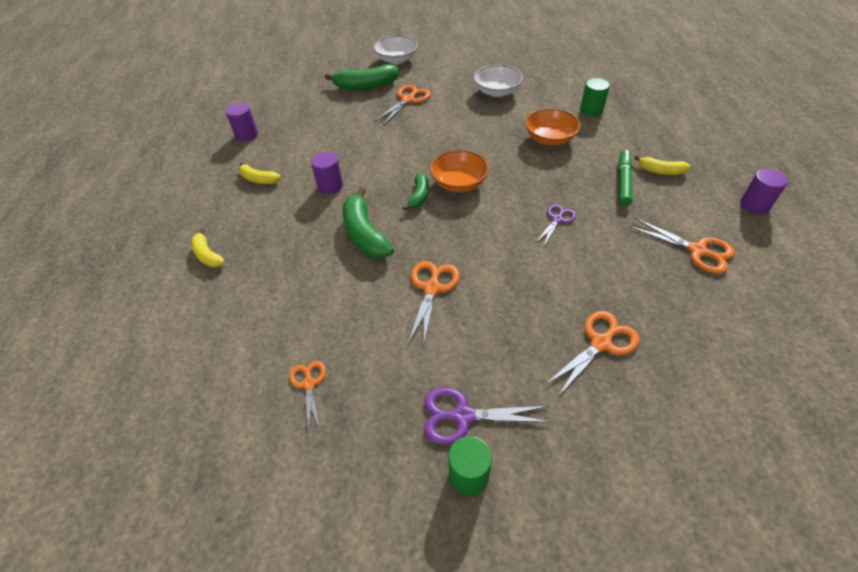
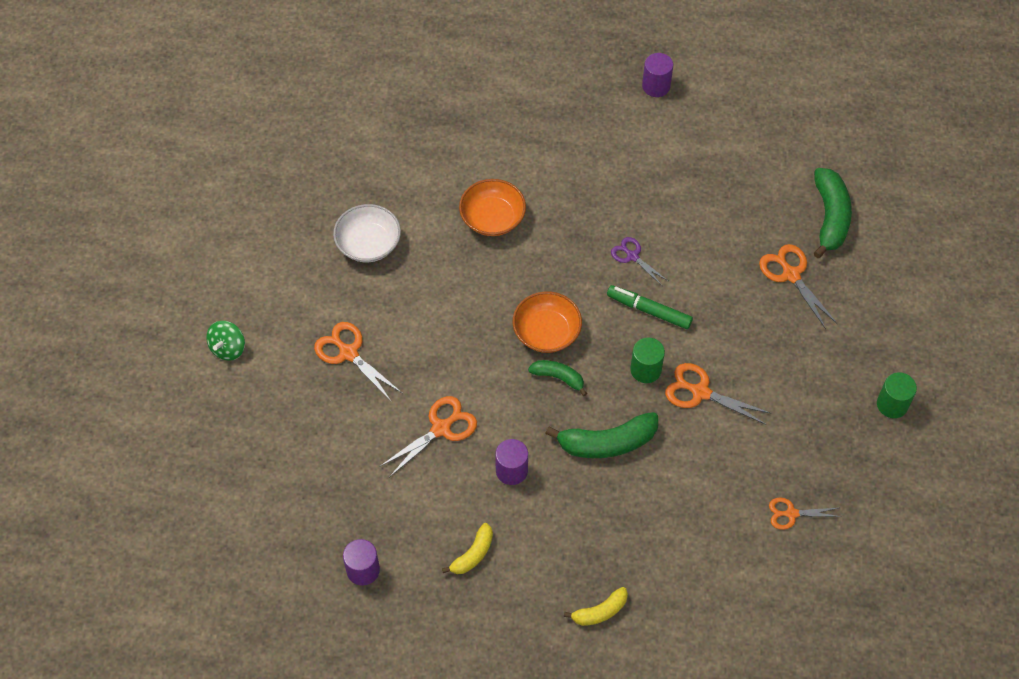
camera: 80 degrees left, 10 degrees up
(365, 86) = (290, 401): green banana -> green banana (830, 217)
(397, 60) = (228, 348): white bowl -> green spinning top
(463, 416) = (842, 397): purple scissors -> none
(591, 110) = (450, 157): green cylinder -> green cylinder (645, 370)
(623, 182) = (591, 177): green marker -> green marker (649, 310)
(660, 171) = (583, 138): yellow banana -> none
(697, 250) = (703, 159): orange scissors -> orange scissors (441, 428)

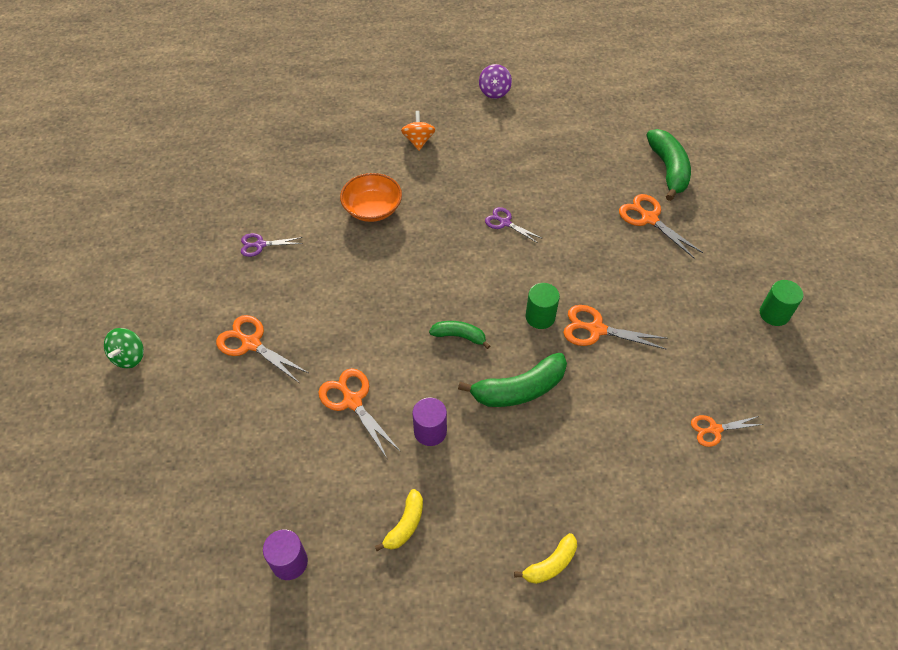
camera: 10 degrees left, 5 degrees down
(368, 244) = (260, 245): white bowl -> purple scissors
(441, 428) = (352, 401): orange scissors -> orange scissors turned 75 degrees counterclockwise
(546, 332) = (440, 297): orange bowl -> none
(556, 140) = (418, 141): none -> orange spinning top
(649, 310) = (530, 265): green marker -> none
(656, 86) = (494, 92): purple cylinder -> purple spinning top

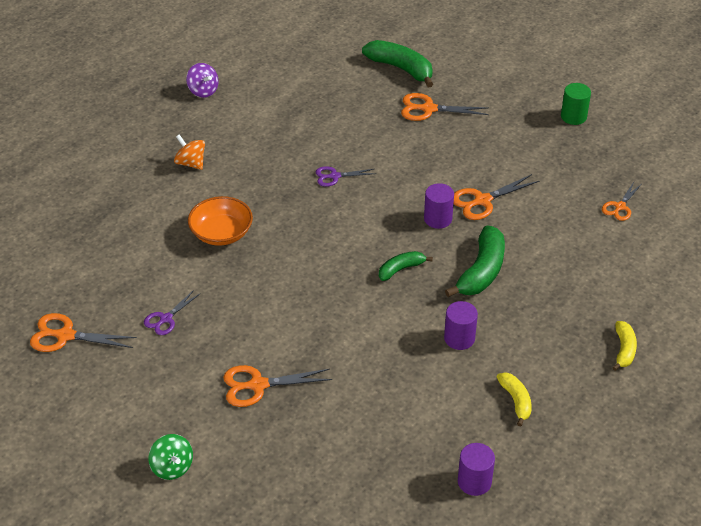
camera: 45 degrees left, 10 degrees down
(352, 401) = (384, 362): orange scissors -> orange scissors (65, 336)
(540, 317) = (438, 219): green cylinder -> purple cylinder

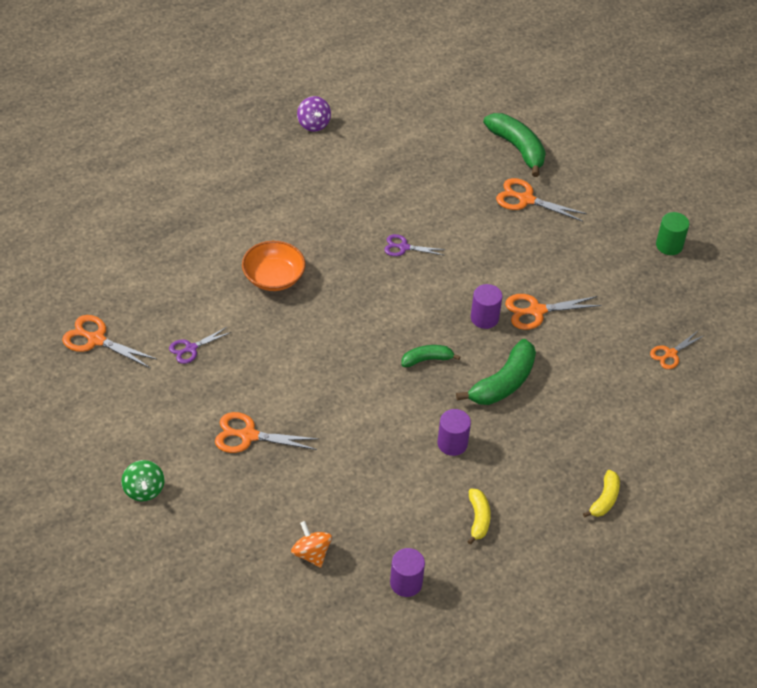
camera: 15 degrees right, 5 degrees up
(191, 163) = (272, 197): orange spinning top -> orange spinning top (311, 553)

